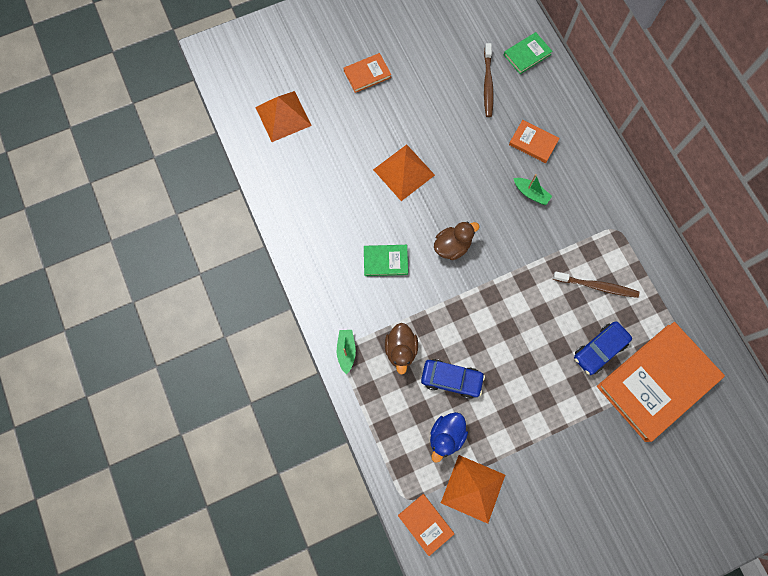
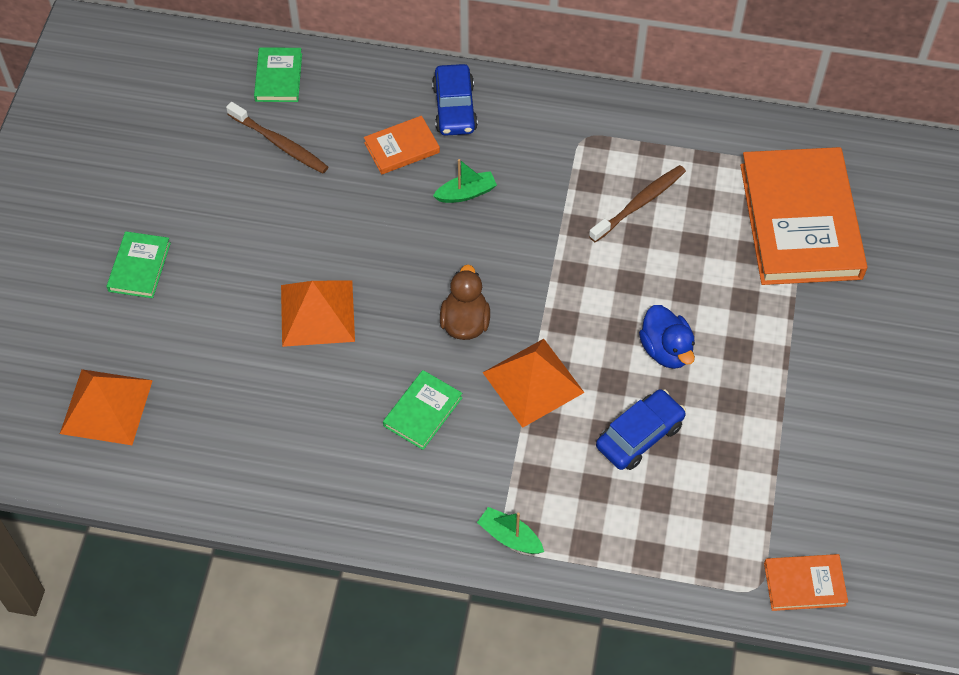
camera: 55 degrees left, 15 degrees down
(367, 74) = (139, 267): orange book -> green book
(401, 350) = (557, 469): brown duck -> none
(446, 436) = (708, 488): blue duck -> blue duck (666, 350)
(473, 488) = (795, 500): orange pyramid -> orange pyramid (533, 382)
(599, 349) = (719, 252): blue car -> blue car (454, 108)

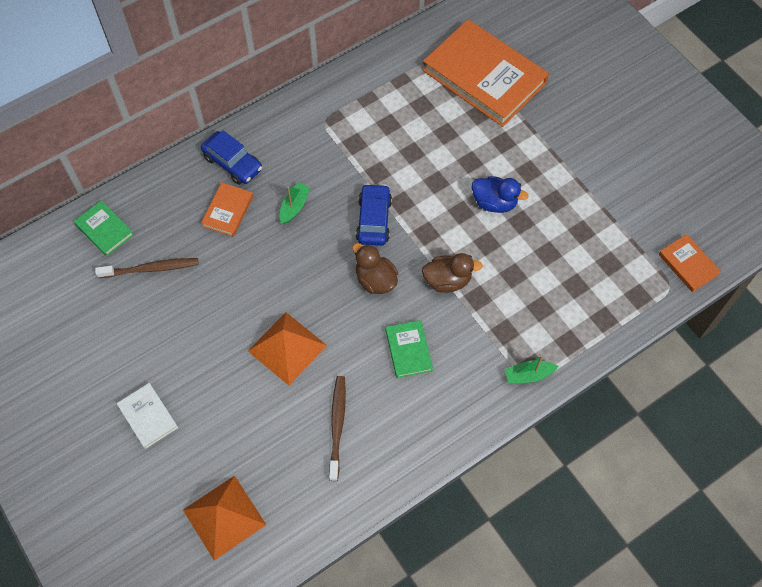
camera: 45 degrees left, 5 degrees up
(139, 267) = (148, 416): green book -> white book
(533, 382) = (447, 280): orange pyramid -> brown duck
(639, 203) = (394, 134): brown toothbrush -> brown toothbrush (337, 425)
(639, 436) = (531, 260): blue car -> blue car (374, 220)
(804, 584) = (688, 264): orange book -> orange book turned 75 degrees counterclockwise

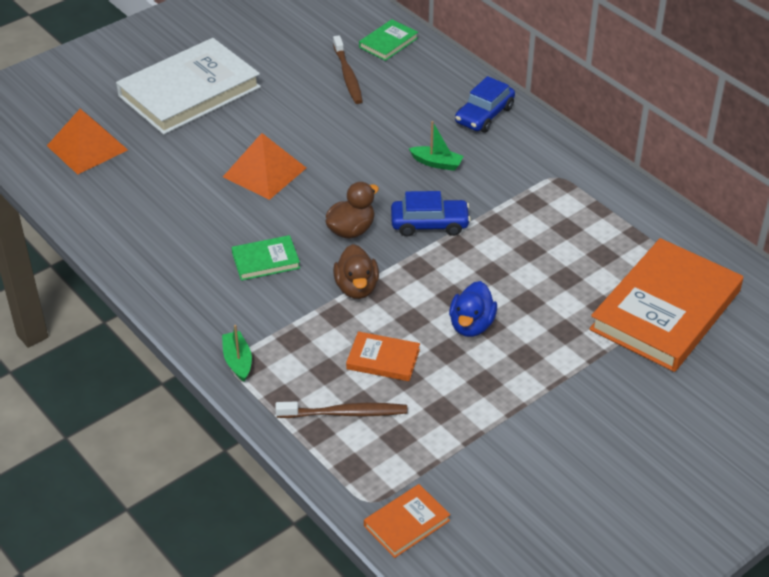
camera: 85 degrees right, 20 degrees down
(148, 416) = (189, 92): white book -> white book, size x2.22
(228, 211) = (423, 117): orange book -> orange book (383, 359)
(337, 425) = (177, 213): brown toothbrush -> brown toothbrush (345, 413)

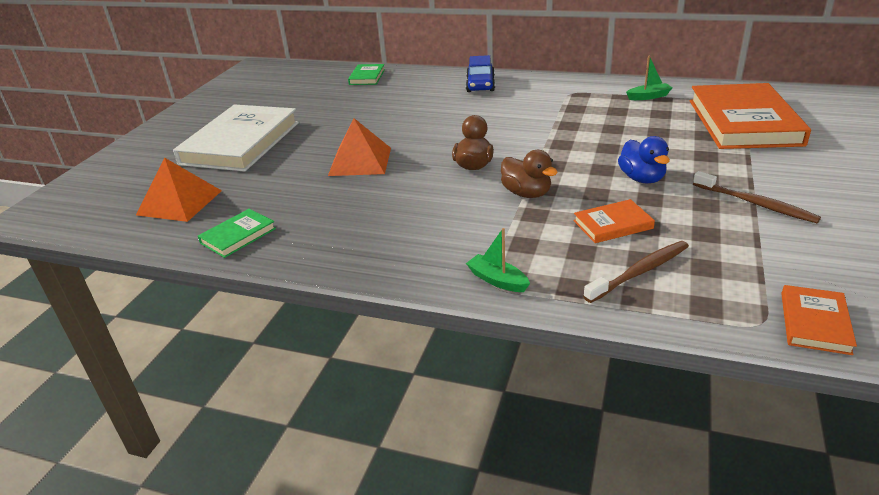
camera: 30 degrees left, 10 degrees down
(266, 261) = (430, 207): green book -> green book (238, 236)
(348, 75) = (359, 98): brown toothbrush -> brown toothbrush (755, 204)
(429, 224) = (525, 142): blue car -> none
(436, 163) = (483, 114): green boat -> green boat (648, 97)

